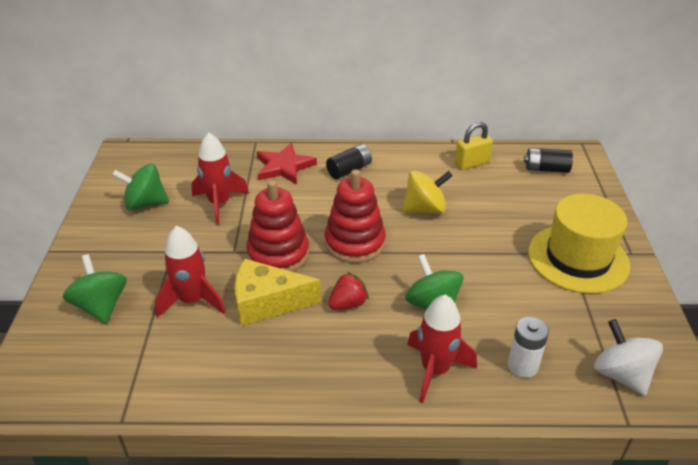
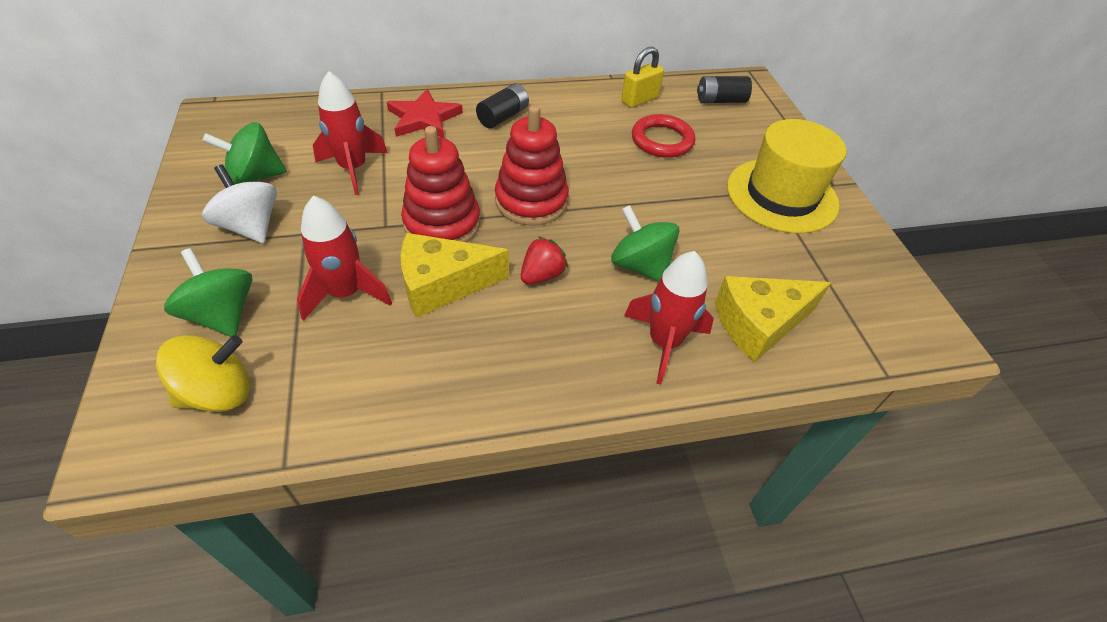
camera: 15 degrees left, 10 degrees up
(425, 209) = (601, 155): yellow spinning top -> yellow spinning top (218, 393)
(482, 200) = (662, 140): none -> red ring
(522, 366) = (759, 324): white battery -> yellow cheese
(621, 374) = (863, 320): white spinning top -> white spinning top (251, 226)

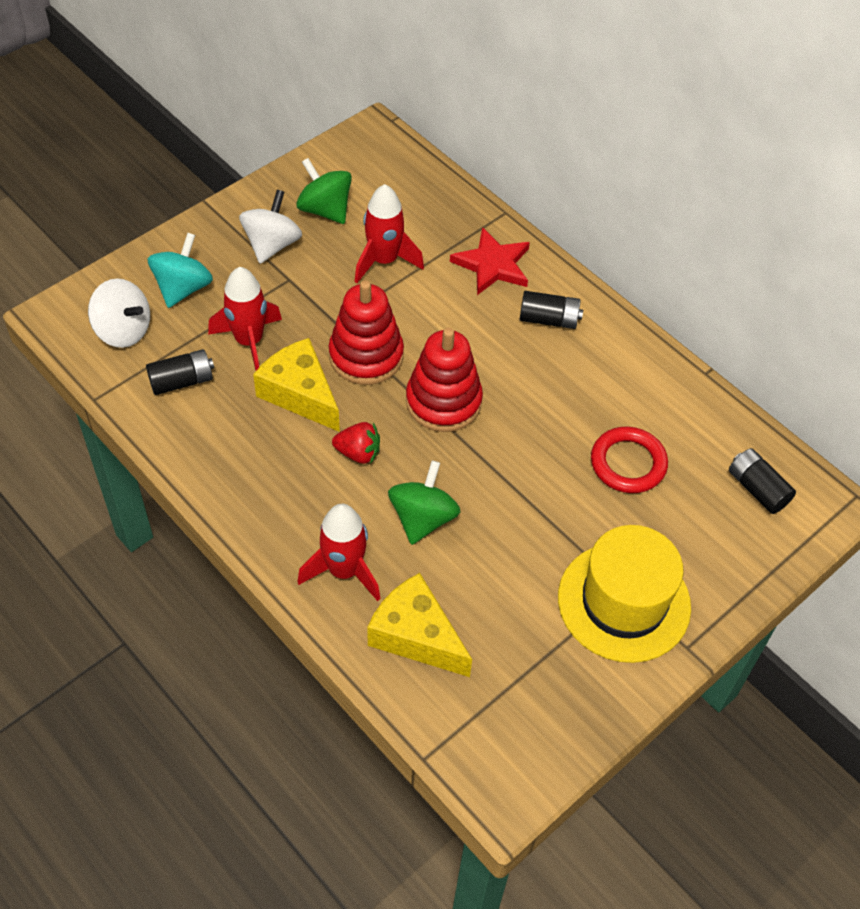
camera: 60 degrees right, 5 degrees up
(218, 393) = (123, 330): yellow spinning top -> white spinning top
(223, 314) = (183, 288): green spinning top -> turquoise spinning top
(340, 369) = (182, 381): none -> black battery
(639, 100) = (685, 415): yellow padlock -> none

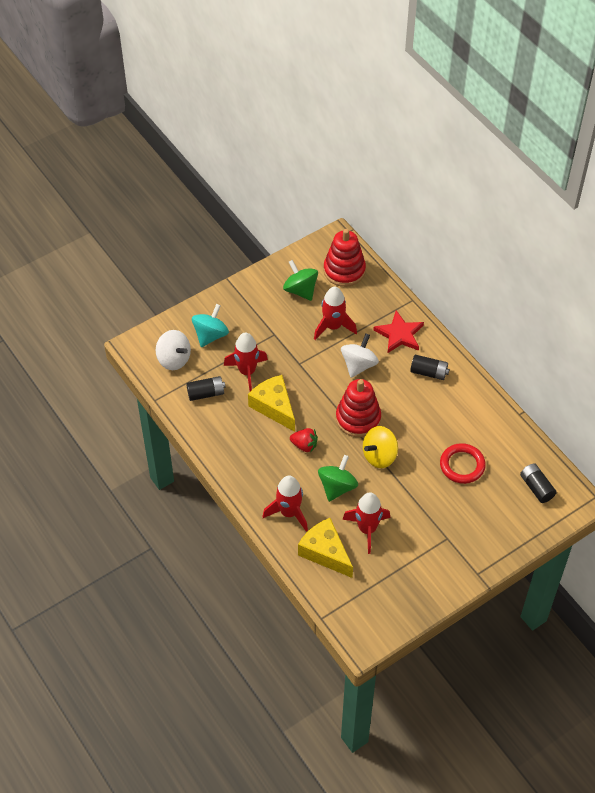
camera: 10 degrees right, 0 degrees up
(272, 245) = (266, 311): white spinning top -> white spinning top (358, 365)
(366, 356) = (315, 386): red stacking toy -> red stacking toy (344, 270)
(484, 587) = (367, 529): none -> red rocket
(488, 459) = (379, 456): none -> yellow spinning top
(624, 602) = (445, 545): yellow hat -> none

